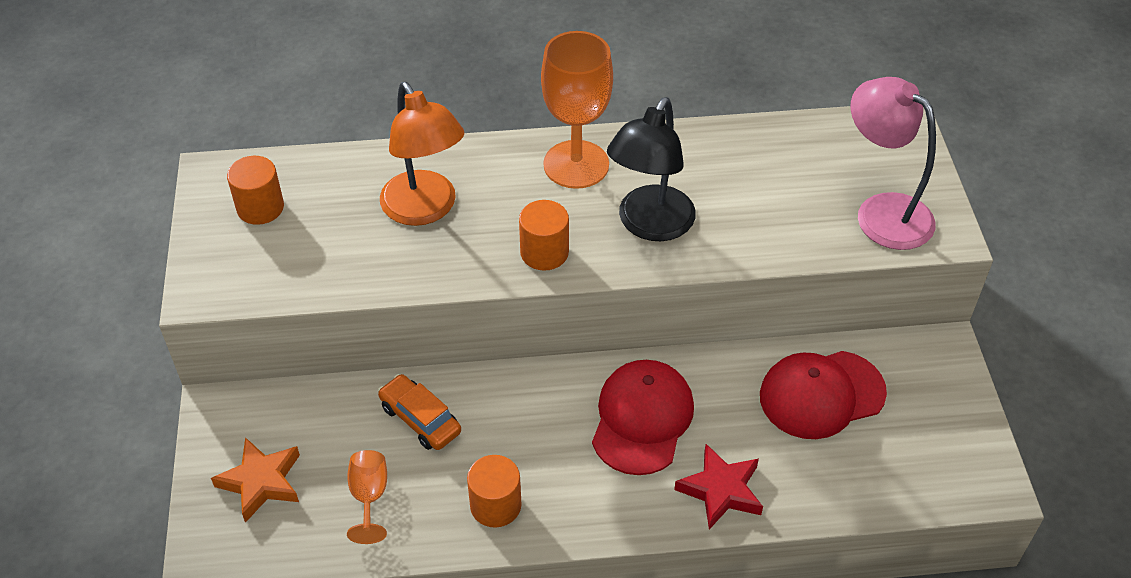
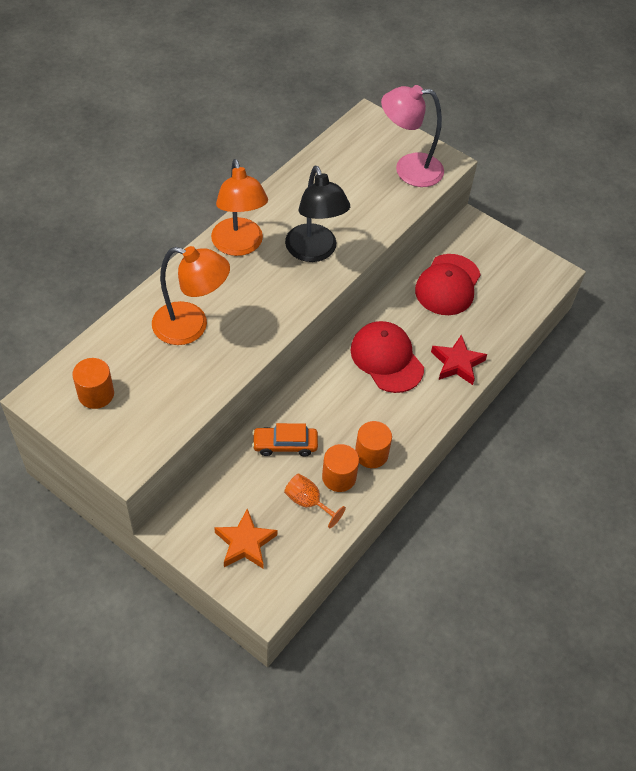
camera: 50 degrees left, 5 degrees up
(544, 252) = (281, 303): orange cylinder -> orange cylinder (339, 477)
(576, 164) = (239, 246): orange goblet -> orange lamp

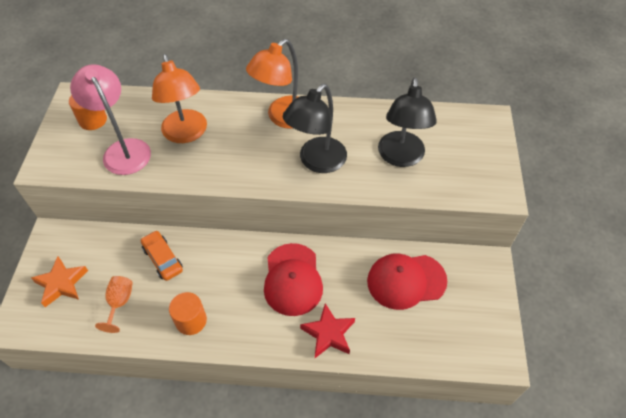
camera: 60 degrees right, 0 degrees up
(339, 477) = (155, 310): orange cylinder -> none
(359, 196) = (401, 157): none -> black lamp
(386, 358) = (292, 279): red cap -> red cap turned 150 degrees clockwise
(408, 169) = (463, 173): pink lamp -> pink lamp (123, 149)

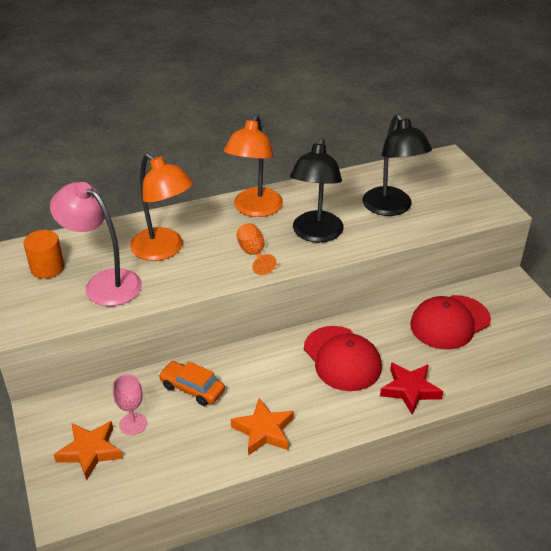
camera: 25 degrees left, 15 degrees down
(103, 272) = (133, 424): none -> pink goblet
(119, 303) = (173, 444): orange goblet -> orange goblet (253, 254)
(191, 320) = (264, 431): orange cylinder -> orange star

